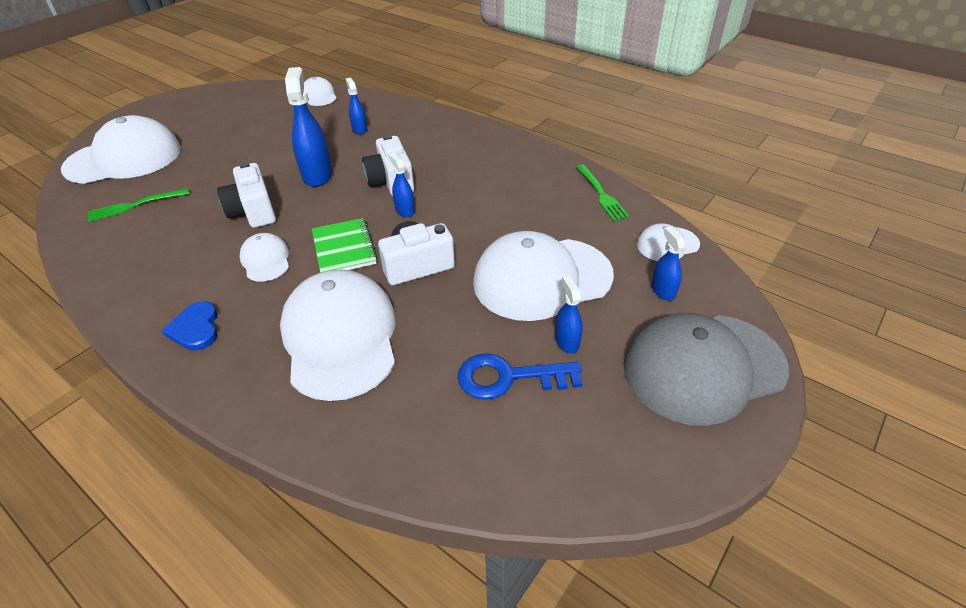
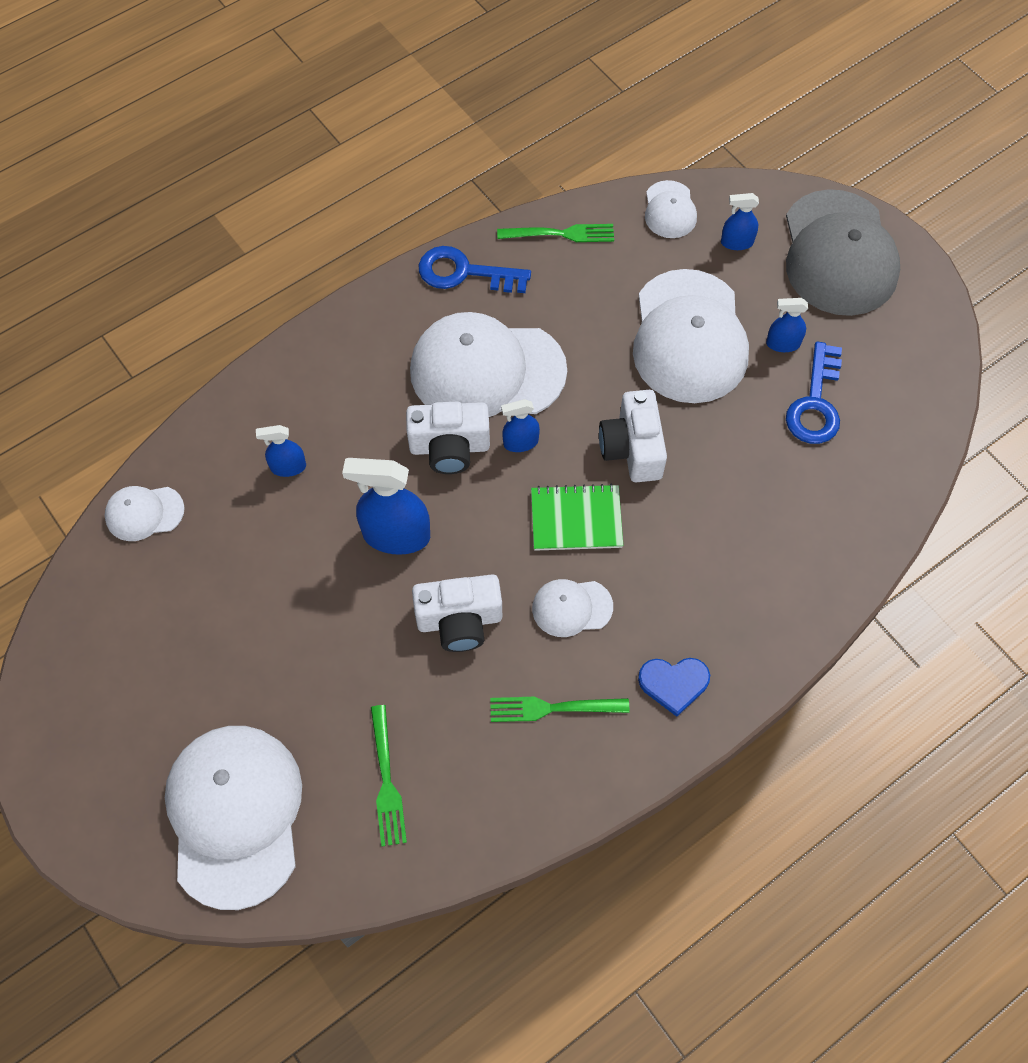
camera: 75 degrees left, 20 degrees up
(180, 266) = (553, 708): none -> green fork
(340, 337) = (726, 538): white cap -> white cap (487, 370)
(538, 161) = (465, 273): none -> blue key

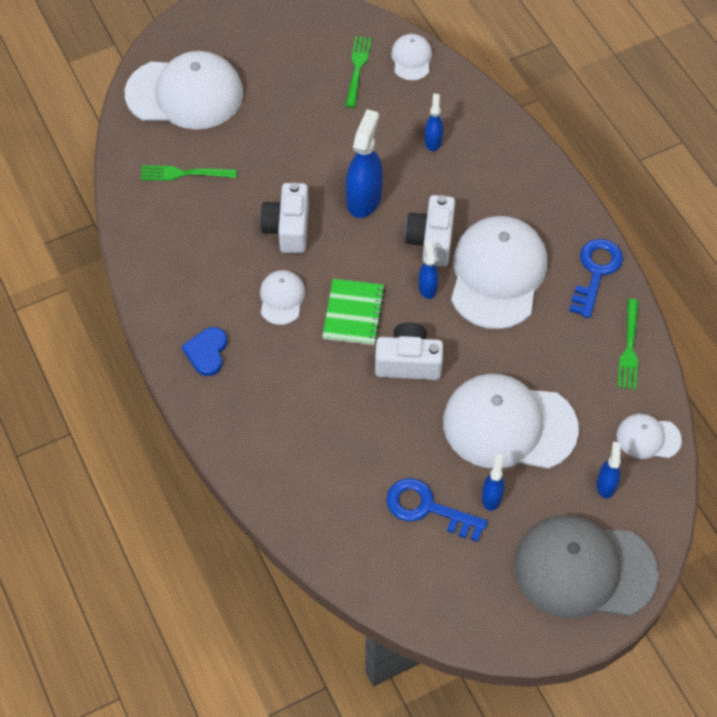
camera: 100 degrees right, 5 degrees down
(553, 708) = (208, 274): green fork -> green fork (357, 69)

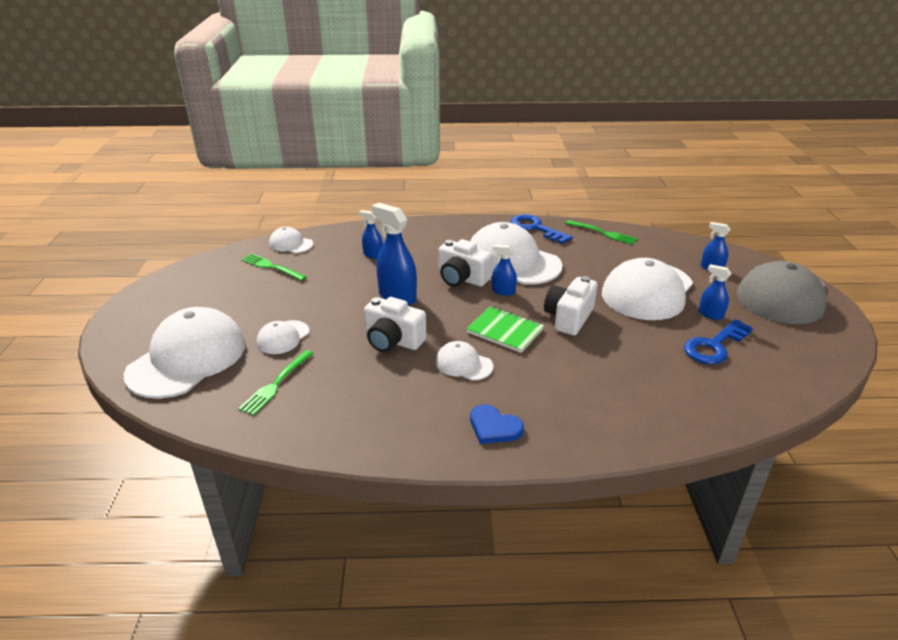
camera: 65 degrees left, 25 degrees down
(648, 438) = (677, 245): white cap -> white cap (283, 337)

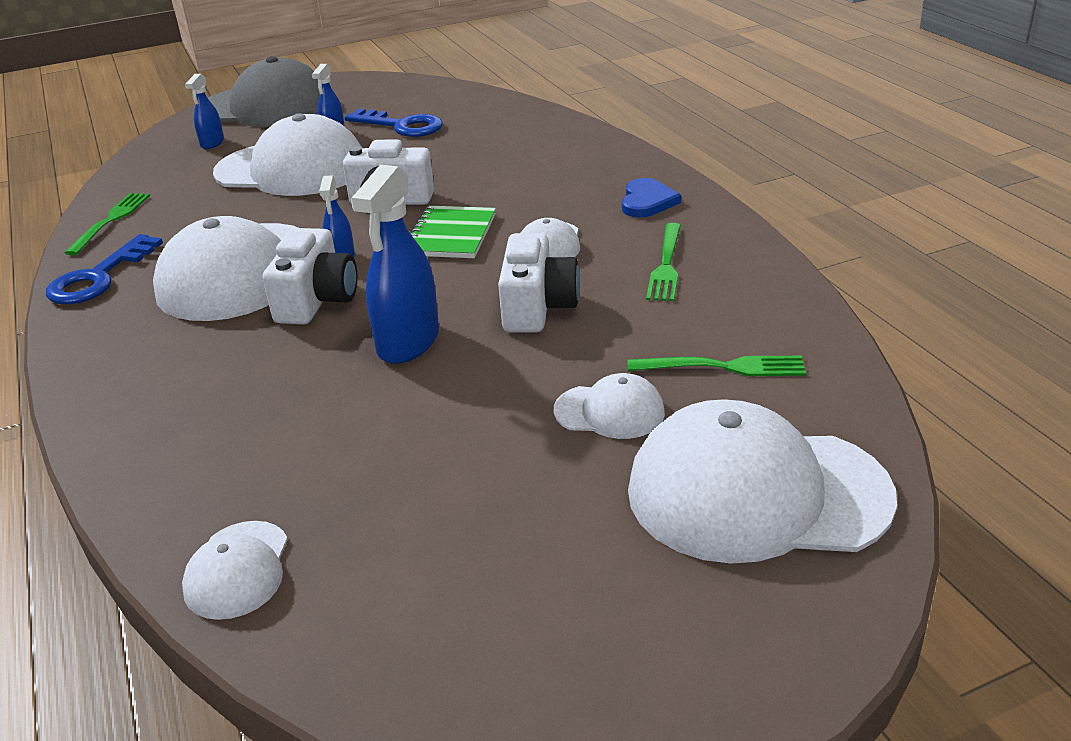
camera: 110 degrees left, 0 degrees up
(272, 267) = (368, 547): green fork -> green fork (666, 265)
(373, 255) = (258, 420): blue spray bottle -> none

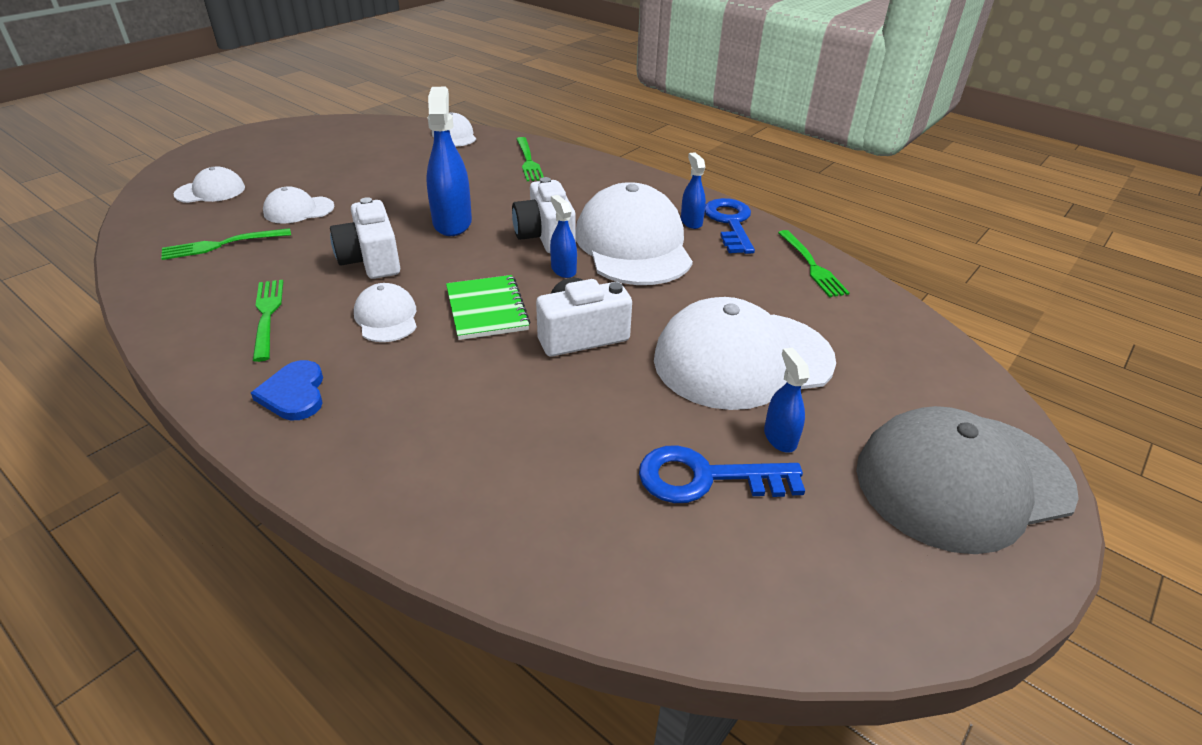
camera: 150 degrees right, 5 degrees up
(188, 448) = (528, 161): none -> green fork
(212, 143) = (900, 383): blue spray bottle -> blue spray bottle (691, 222)
(757, 493) = (210, 191): white cap -> white cap, size x0.48

